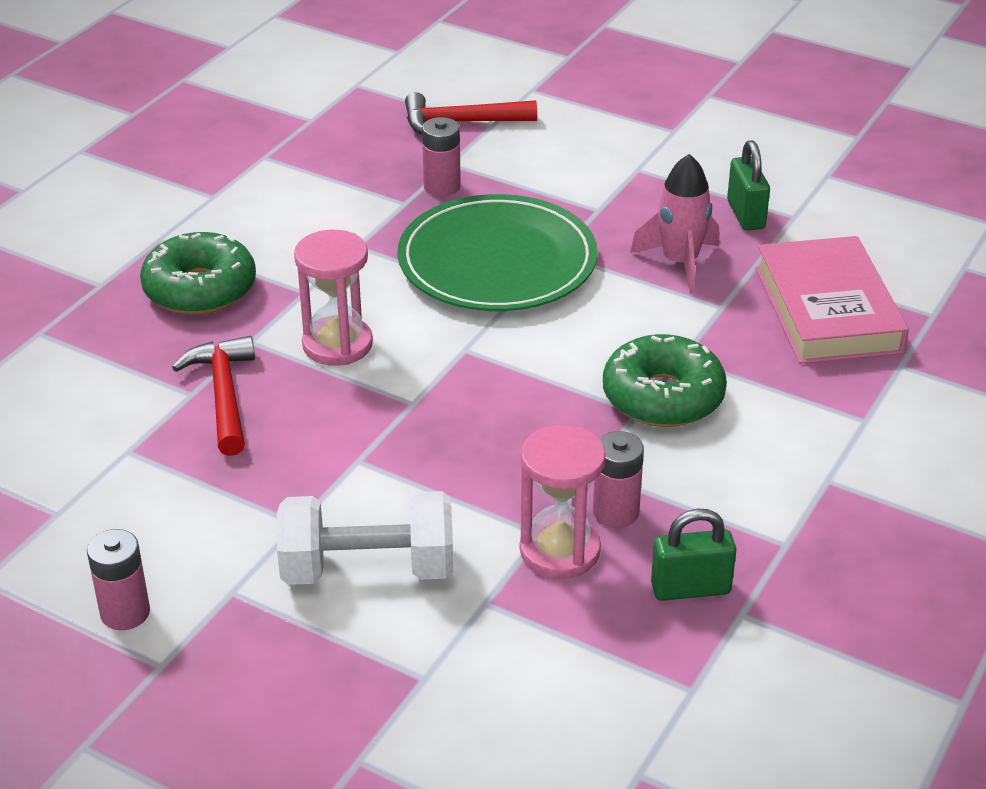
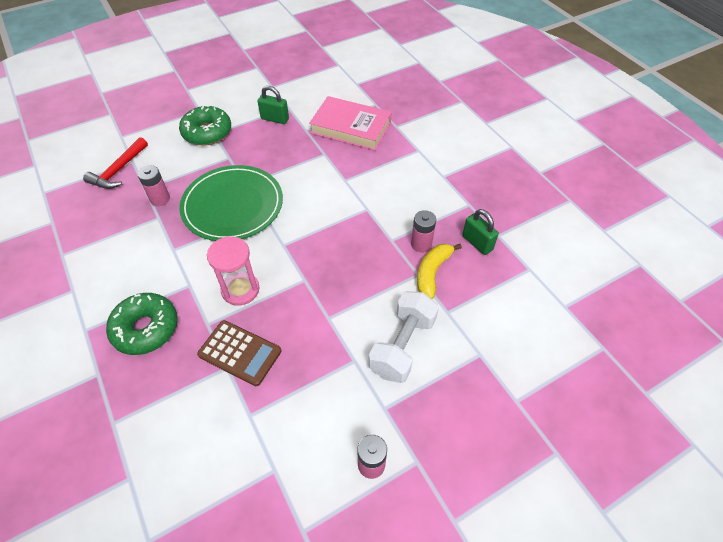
camera: 60 degrees left, 15 degrees up
(223, 395) = (240, 353): red hammer -> brown calculator
(559, 550) = (432, 273): pink hourglass -> yellow banana
(663, 397) = (364, 197): green donut -> green donut (207, 132)
(680, 263) = (287, 151): pink rocket -> none
(690, 588) = (477, 243): green padlock -> green padlock turned 60 degrees counterclockwise

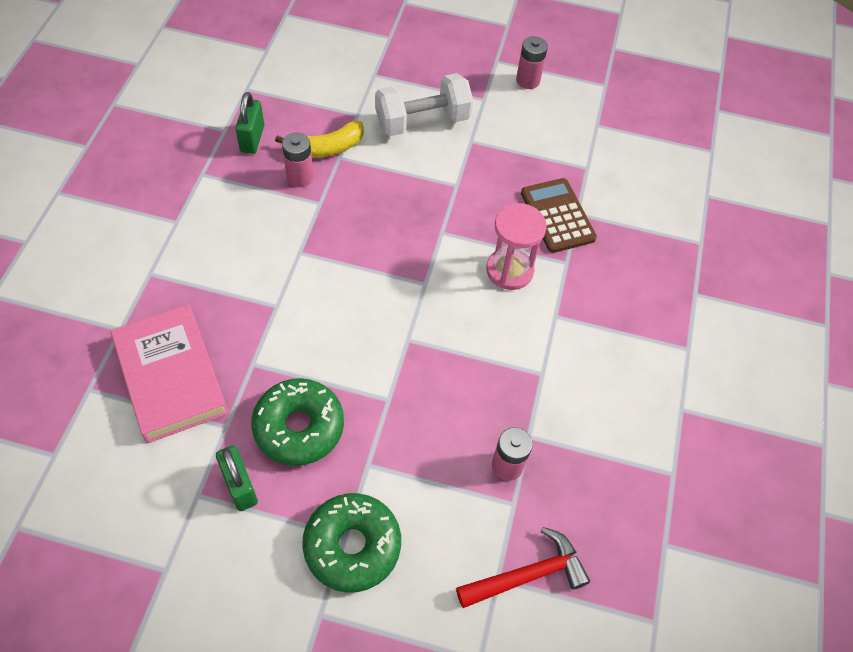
camera: 140 degrees left, 5 degrees up
(146, 328) = (627, 303): green donut -> green donut (299, 427)
(233, 206) = (431, 378): green plate -> none

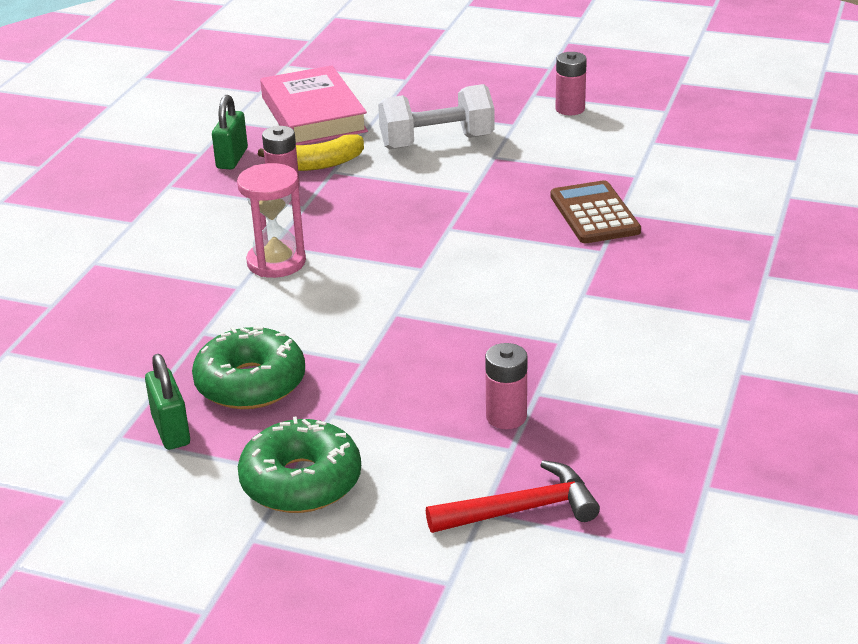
camera: 10 degrees right, 25 degrees down
(171, 377) = (104, 342): pink book -> pink book (313, 114)
(509, 270) = (529, 257): pink hourglass -> pink hourglass (276, 262)

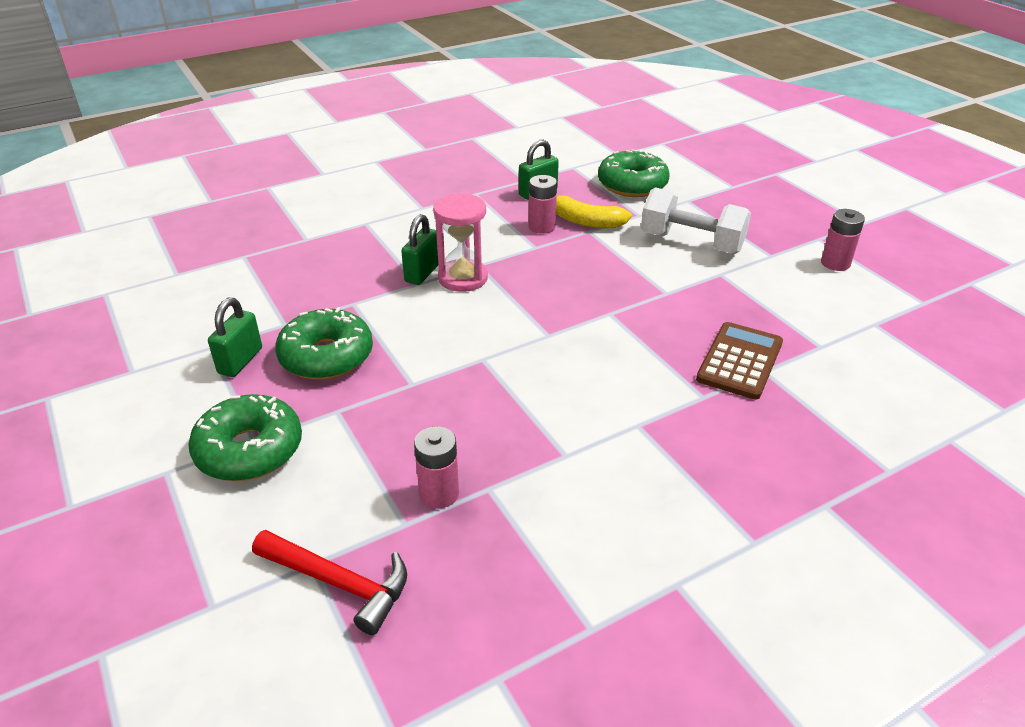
camera: 40 degrees right, 5 degrees up
(230, 276) = (422, 273): none -> green padlock
(313, 114) = (632, 184): pink book -> green donut

